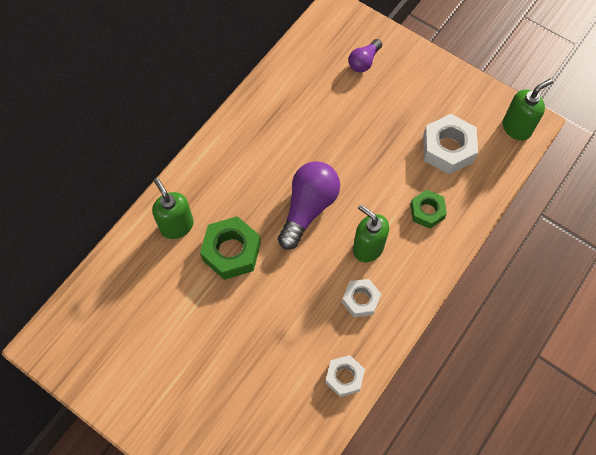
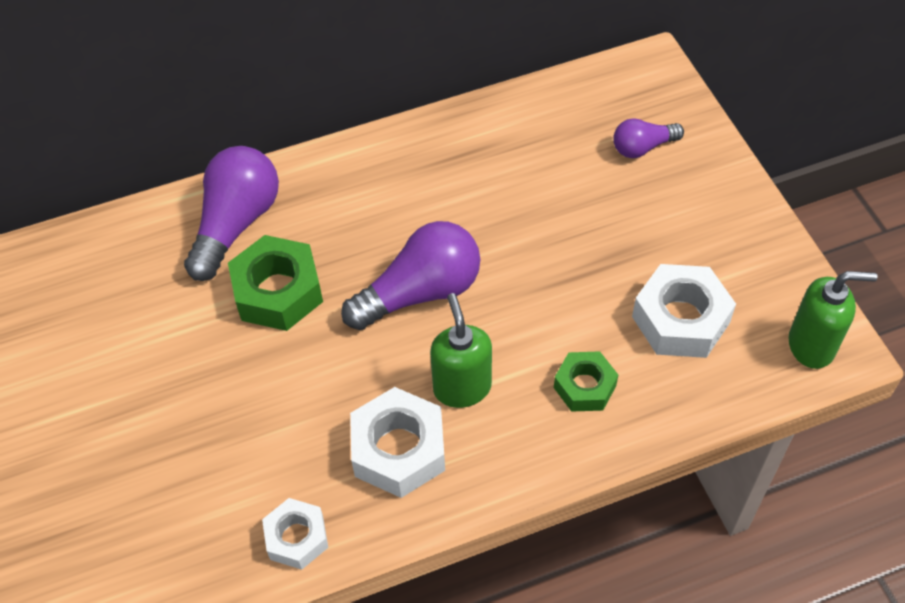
camera: 35 degrees right, 10 degrees down
(177, 226) = (236, 223): green soap dispenser -> purple light bulb
(360, 300) = (398, 450): white nut -> white nut, size x1.60

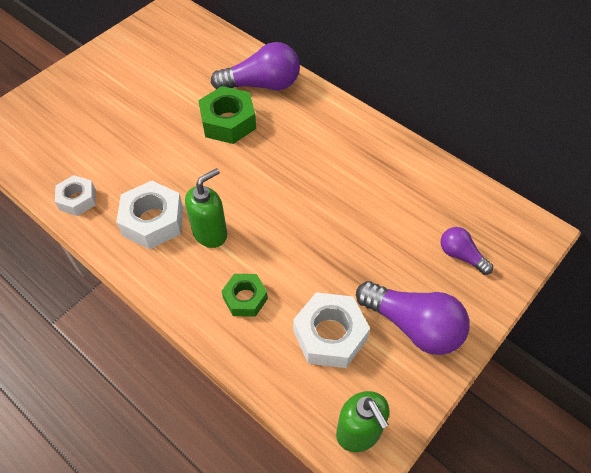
camera: 60 degrees right, 0 degrees up
(420, 292) = (266, 185): purple light bulb -> purple light bulb (413, 326)

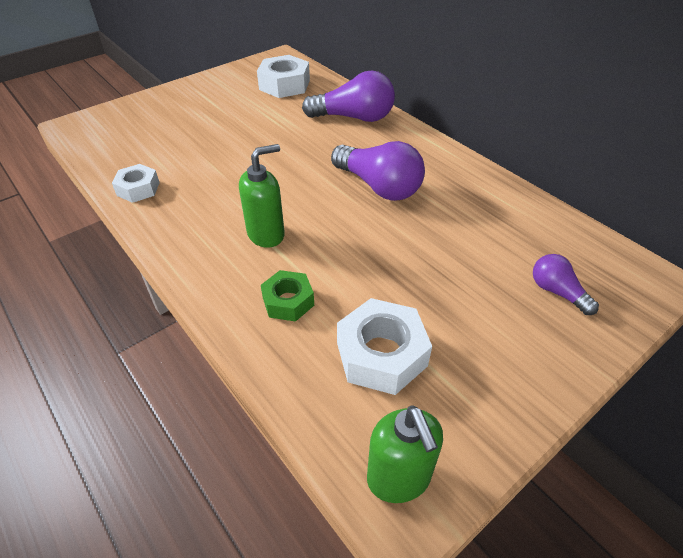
camera: 10 degrees right, 10 degrees down
(153, 221) = (208, 216): white nut -> white nut (284, 85)
(228, 122) = (312, 143): green nut -> none
(413, 326) = (489, 359): purple light bulb -> purple light bulb (379, 187)

